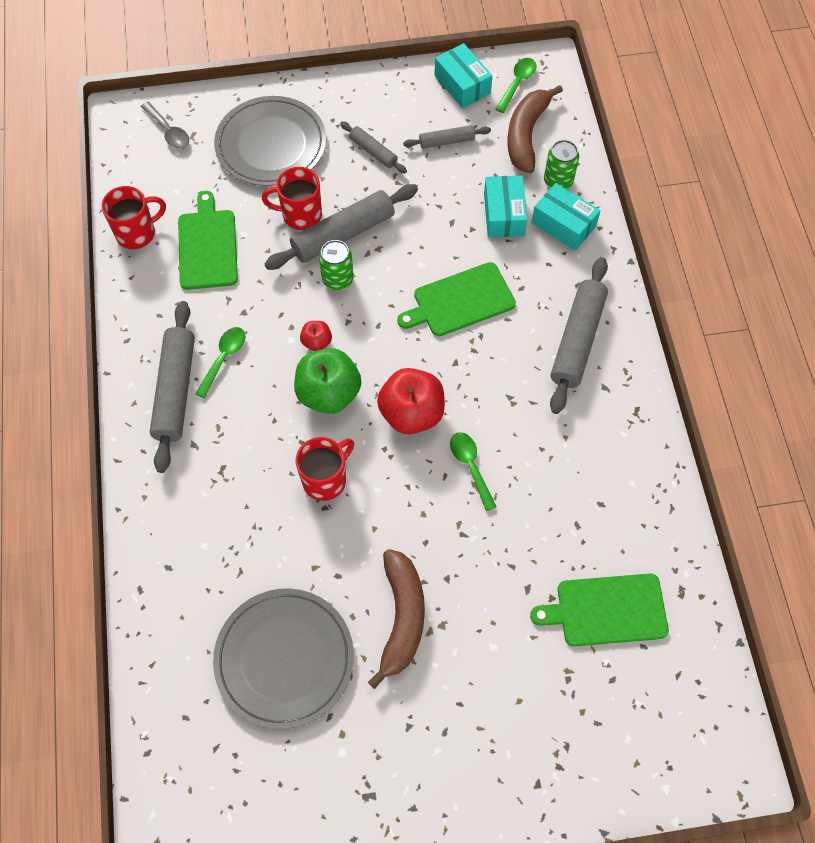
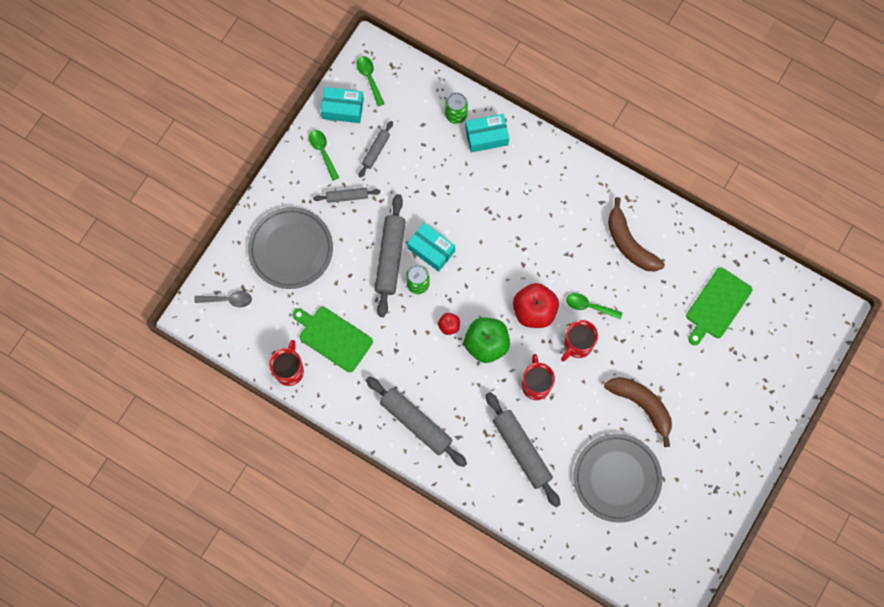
camera: 50 degrees left, 10 degrees up
(224, 358) = (417, 383): green spoon -> green spoon (323, 152)
(300, 215) = (356, 271): red mug -> red mug (577, 345)
(460, 301) = (488, 231): green cutting board -> none
(504, 214) = (452, 162): turquoise box -> turquoise box (431, 250)
(526, 135) = (410, 104): brown banana -> brown banana (629, 243)
(577, 340) = (563, 191): grey rolling pin -> grey rolling pin (522, 450)

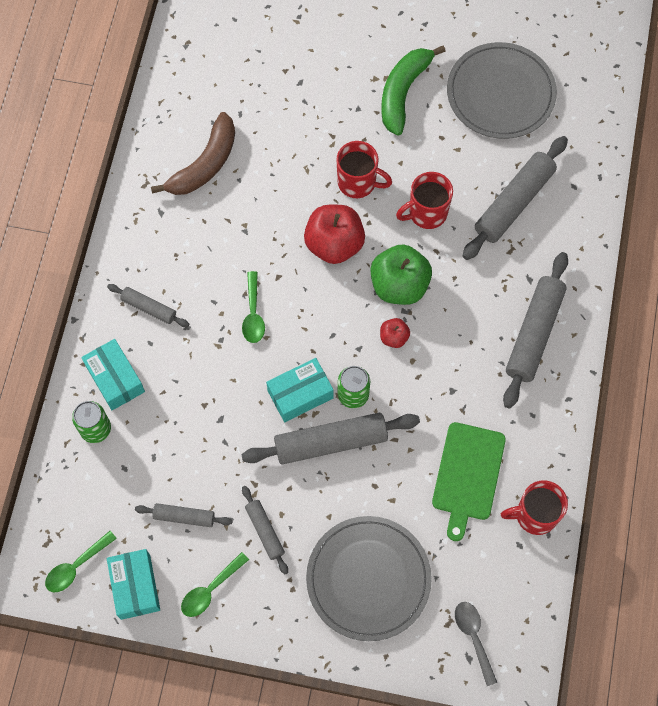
camera: 110 degrees left, 5 degrees down
(431, 250) = (300, 394): turquoise box -> turquoise box turned 45 degrees clockwise
(530, 172) = (149, 308): none -> grey rolling pin
(589, 306) = (303, 184): green spoon -> green spoon (253, 314)
(642, 405) = (403, 92): brown banana -> green banana
(717, 305) = (248, 49): green cutting board -> none

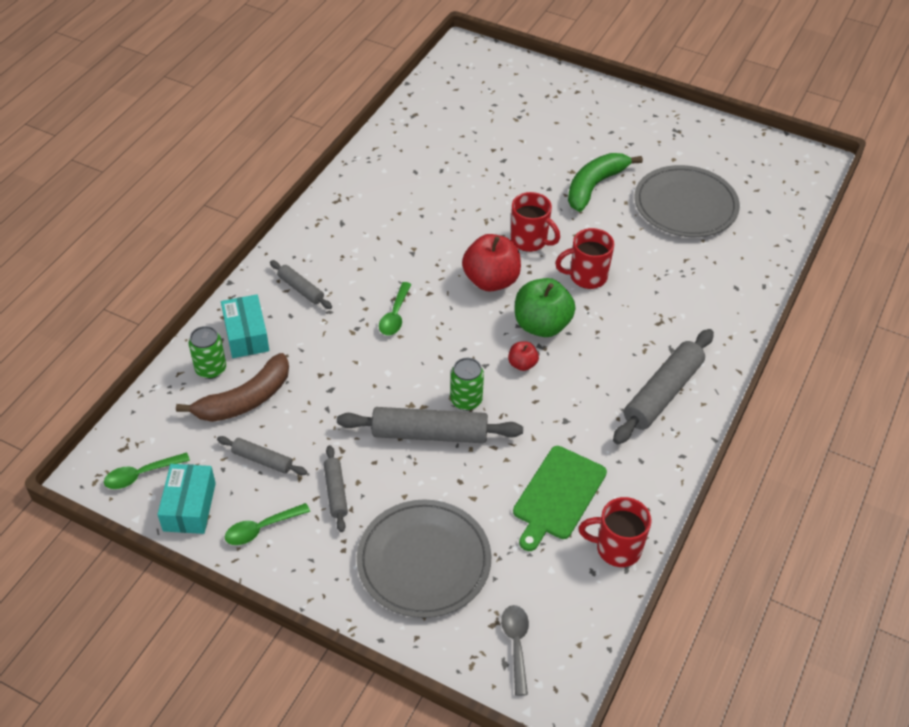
camera: 15 degrees right, 20 degrees down
(204, 164) = (395, 198): brown banana -> brown banana (245, 400)
(300, 394) = (415, 388): turquoise box -> none
(513, 203) = (673, 287): grey rolling pin -> none

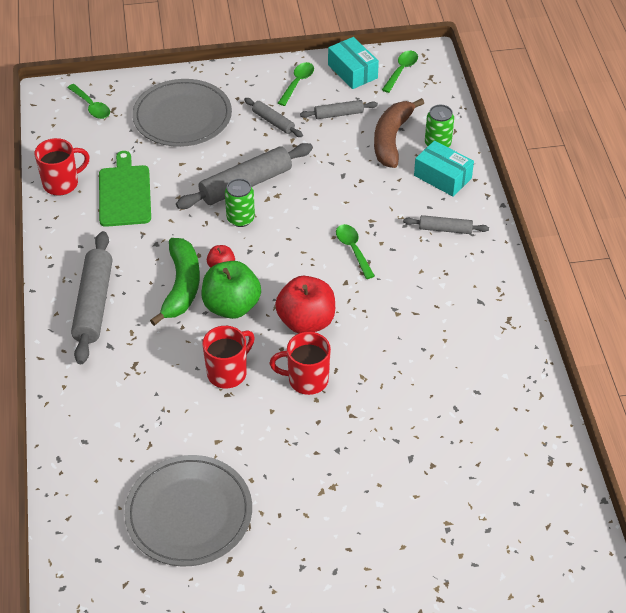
camera: 145 degrees right, 0 degrees up
(516, 644) = (91, 106): grey spoon -> green spoon
(594, 186) = (296, 481): green banana -> green banana (181, 286)

